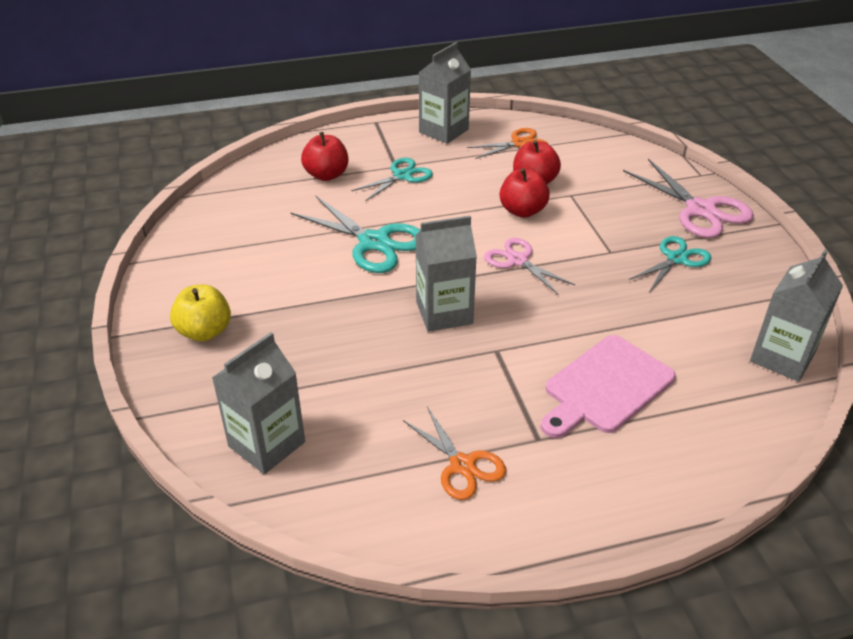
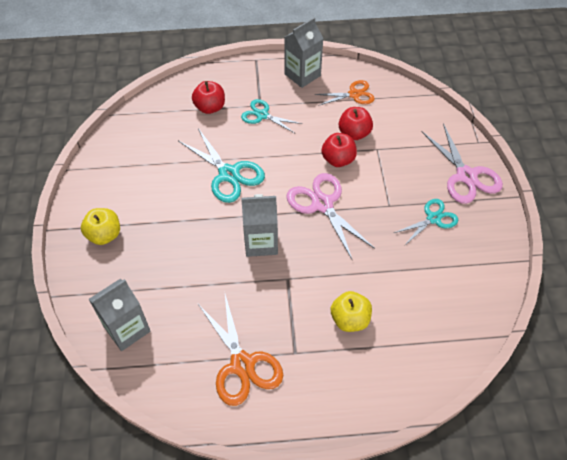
camera: 10 degrees right, 15 degrees up
(402, 176) = (262, 115): turquoise scissors -> turquoise scissors turned 120 degrees counterclockwise
(462, 465) = (242, 364): orange scissors -> orange scissors, size x1.58
(518, 260) = (322, 204): pink scissors -> pink scissors, size x1.58
(605, 387) = (350, 319): pink cutting board -> yellow apple
(782, 357) = (476, 314): grey carton -> none

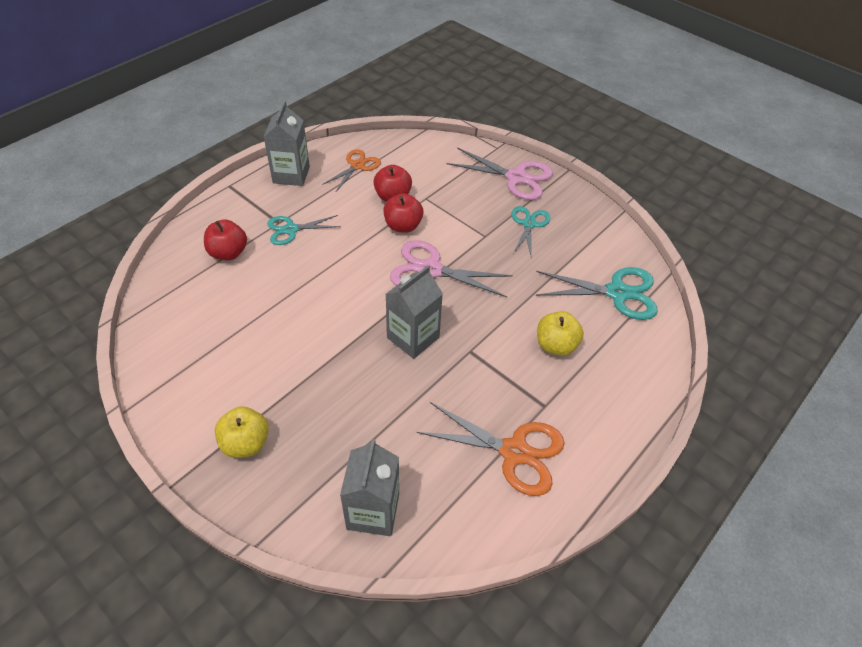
camera: 45 degrees left, 5 degrees down
(229, 174) = (316, 300): turquoise scissors -> turquoise scissors (617, 293)

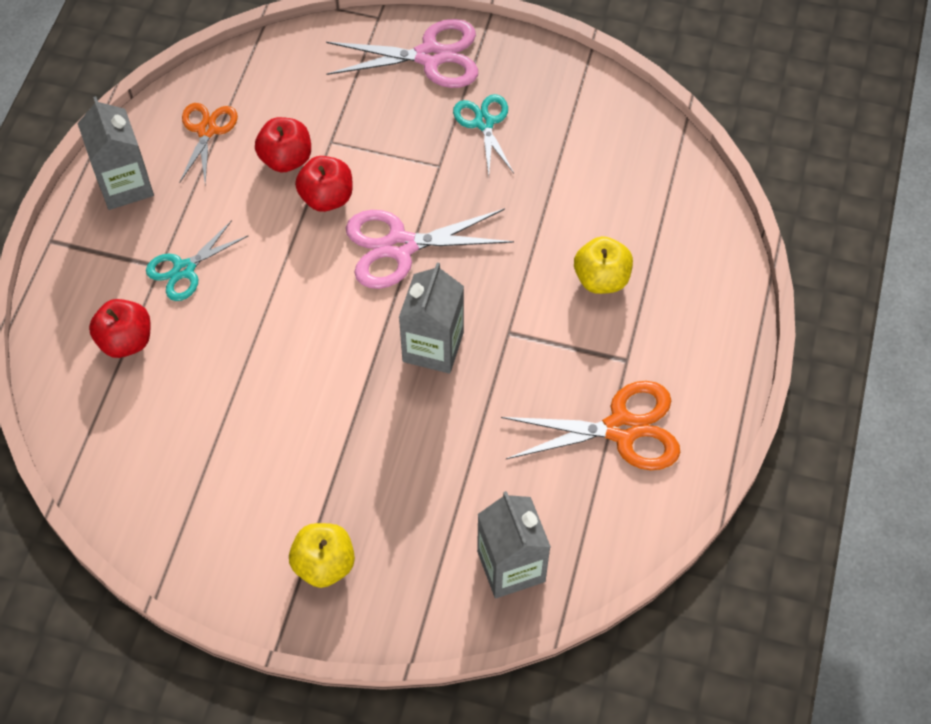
camera: 25 degrees left, 10 degrees up
(617, 293) = (638, 175): turquoise scissors -> none

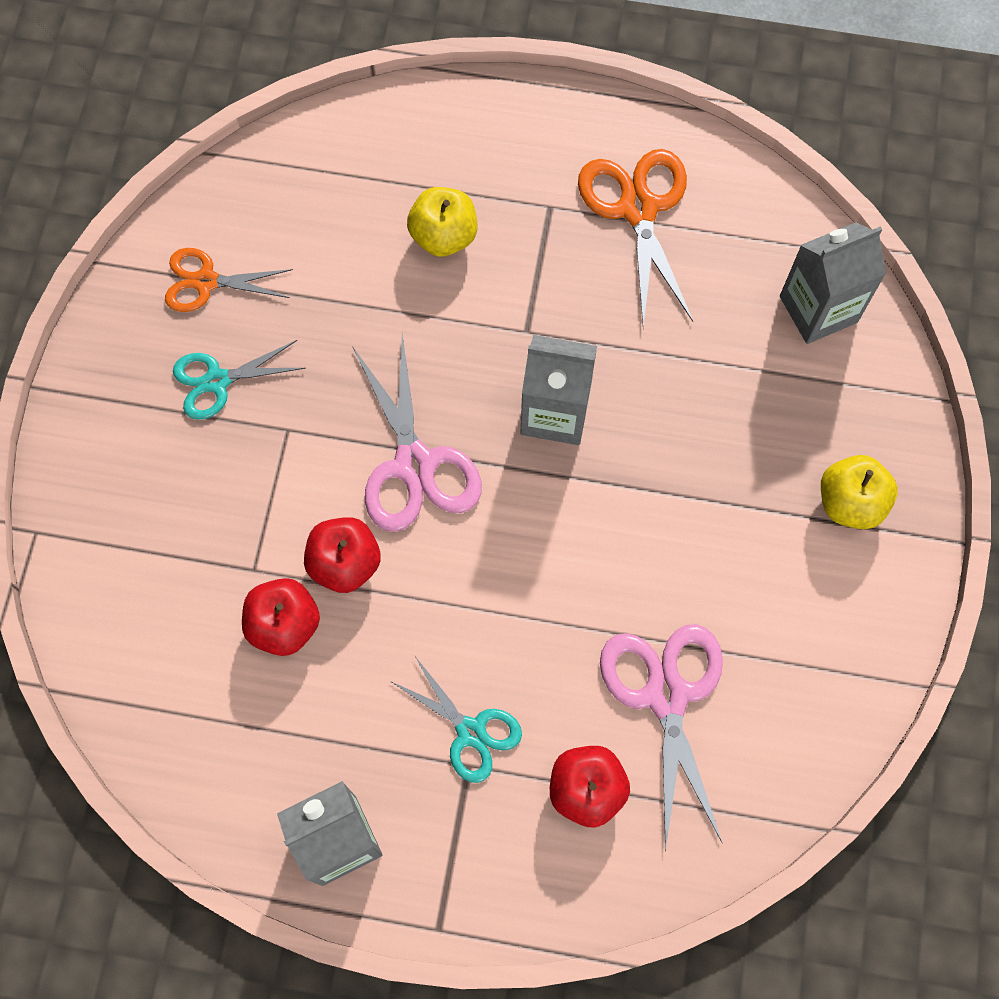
camera: 95 degrees left, 10 degrees up
(207, 130) = (239, 740): orange scissors -> orange scissors (206, 281)
(430, 56) = (106, 457): pink scissors -> pink scissors (666, 695)

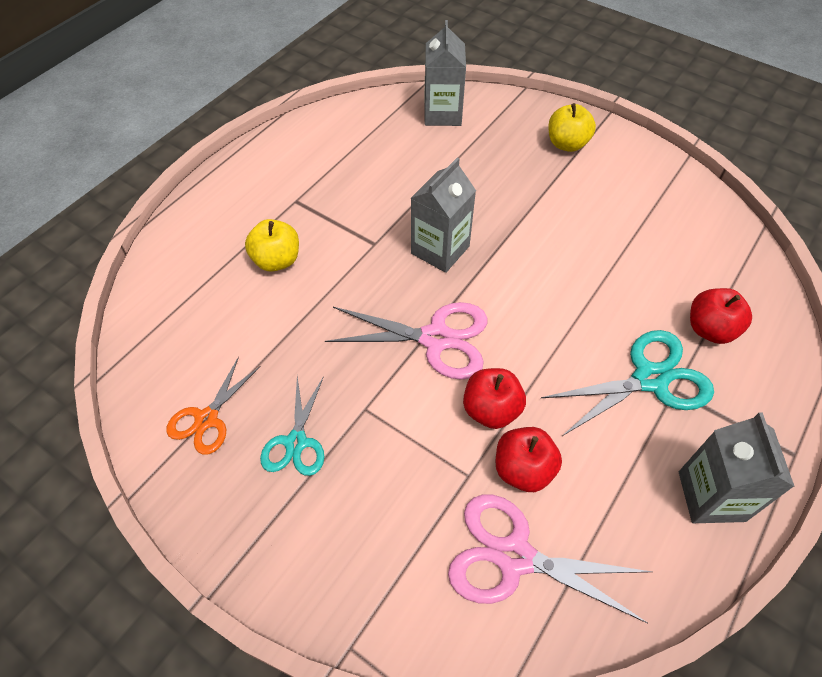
camera: 65 degrees left, 15 degrees down
(471, 732) = (650, 379): turquoise scissors -> turquoise scissors, size x1.58
(638, 208) = (327, 162): orange scissors -> none
(666, 695) = (657, 266): pink scissors -> pink scissors (514, 556)

